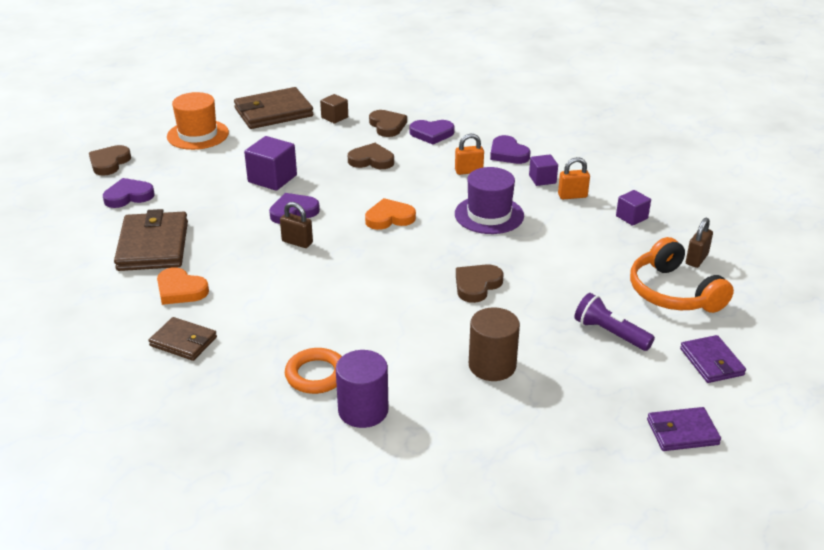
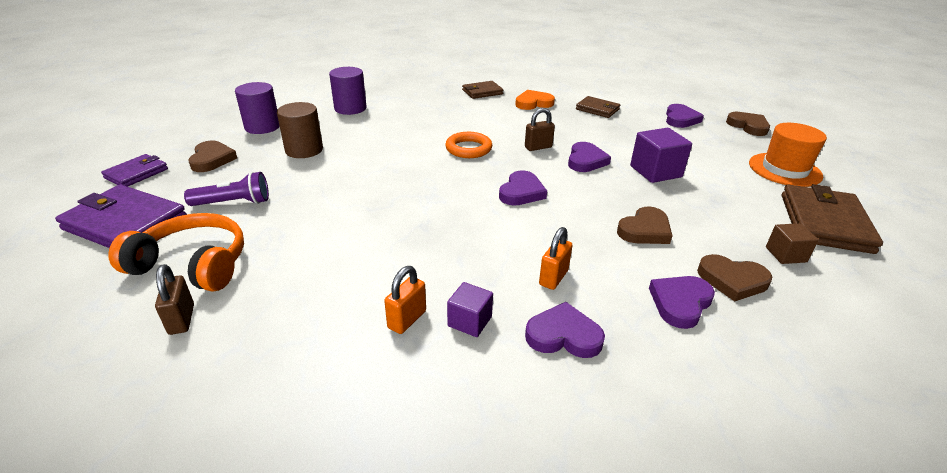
camera: 130 degrees right, 0 degrees up
(153, 246) = (597, 109): brown wallet -> brown wallet, size x0.57
(316, 375) = (397, 108): orange ring -> orange ring (468, 149)
(389, 218) = (521, 192): orange heart -> purple heart
(477, 285) = (377, 183): brown heart -> brown heart (212, 159)
(489, 215) = (455, 241): purple hat -> none
(497, 438) = (262, 127): none -> purple cylinder
(631, 217) = (305, 333): purple cube -> none
(711, 362) = (125, 223): purple wallet -> purple wallet, size x1.74

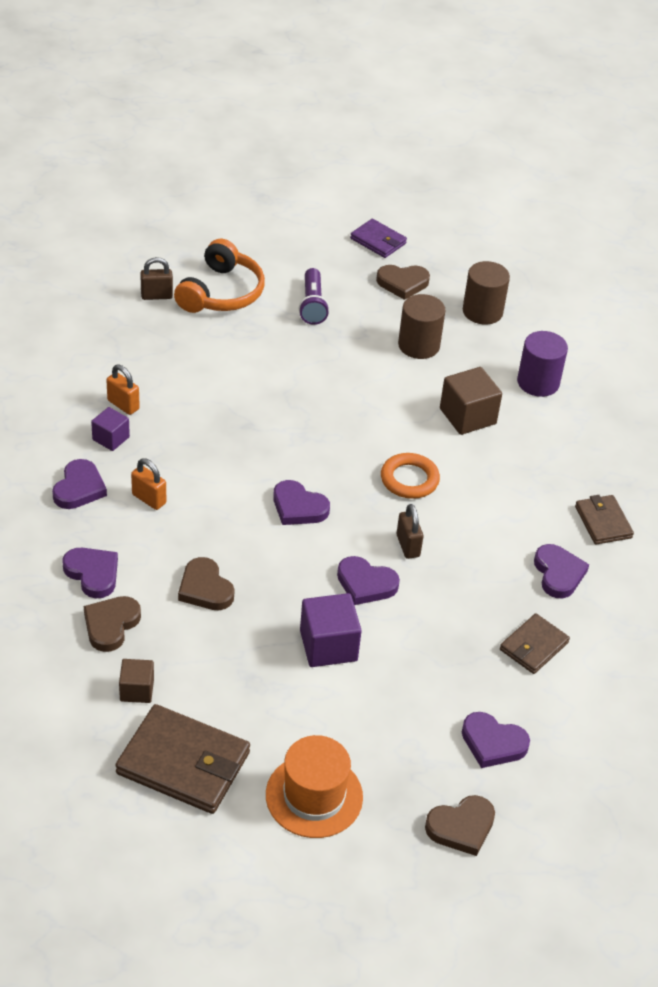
camera: 95 degrees right, 10 degrees up
(125, 223) = (289, 250): purple wallet -> none
(262, 127) = (482, 311): purple cylinder -> brown cylinder
(391, 130) = (467, 416): none -> brown cube
(533, 103) = (558, 574): orange heart -> purple heart

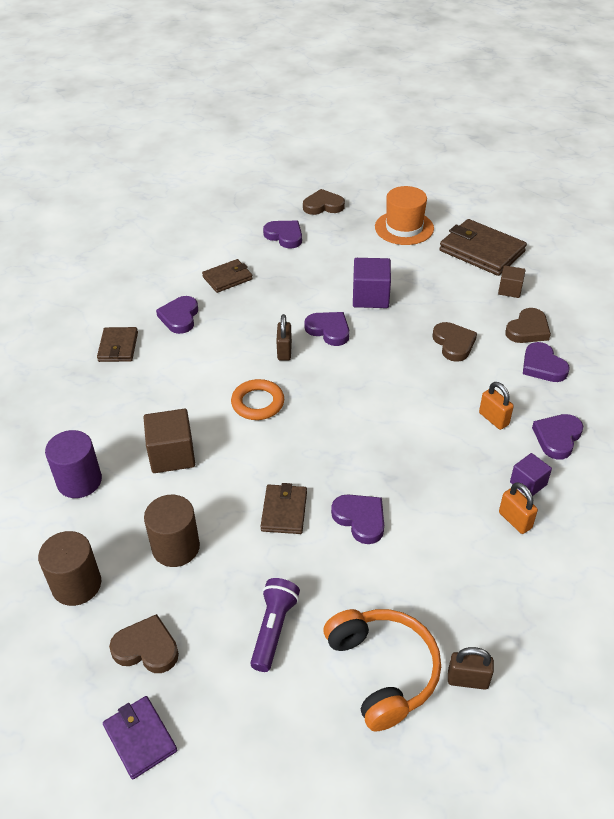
camera: 160 degrees left, 0 degrees up
(221, 293) = (383, 671): orange headphones -> orange headphones turned 120 degrees clockwise
(298, 507) = (363, 393): purple heart -> purple heart (360, 519)
(338, 384) = (284, 511): none -> brown wallet

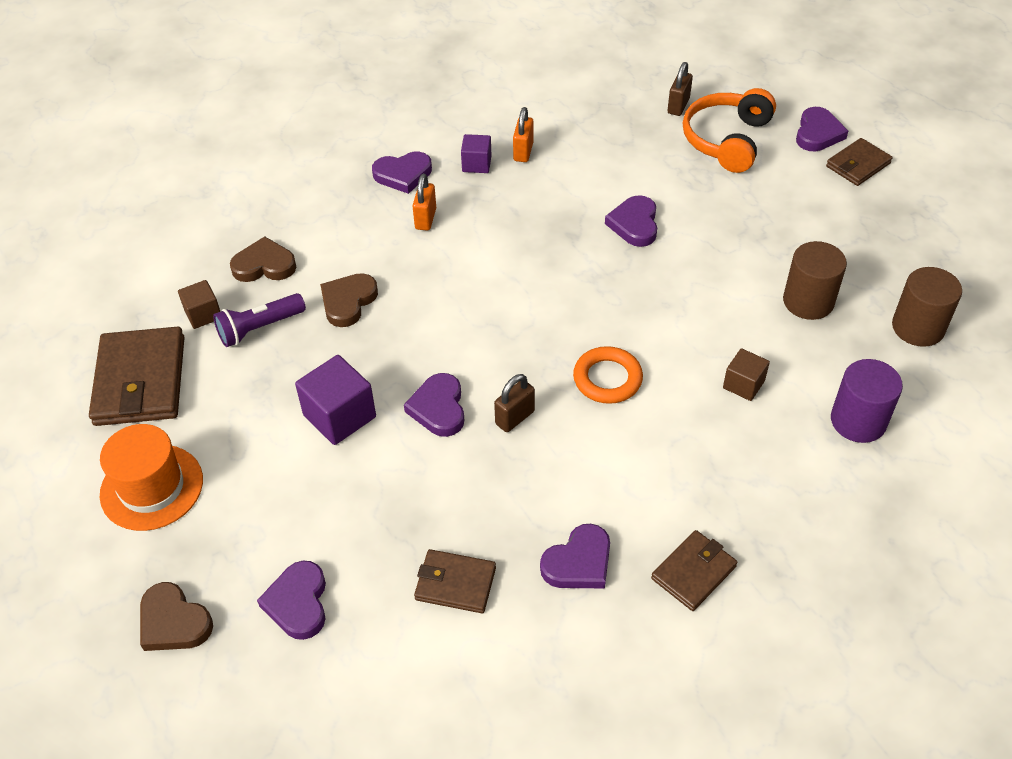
camera: 135 degrees left, 5 degrees up
(140, 738) = (928, 204): purple wallet -> none
(146, 648) = (887, 249): brown heart -> none
(172, 455) = (743, 384): brown cube -> brown cube, size x0.60
(273, 629) = (779, 203): purple flashlight -> purple flashlight (259, 328)
(284, 511) = (689, 269): brown wallet -> brown wallet (858, 165)
(467, 680) = (678, 106): brown padlock -> brown padlock turned 60 degrees clockwise
(542, 366) = (313, 228): purple heart -> purple heart (818, 133)

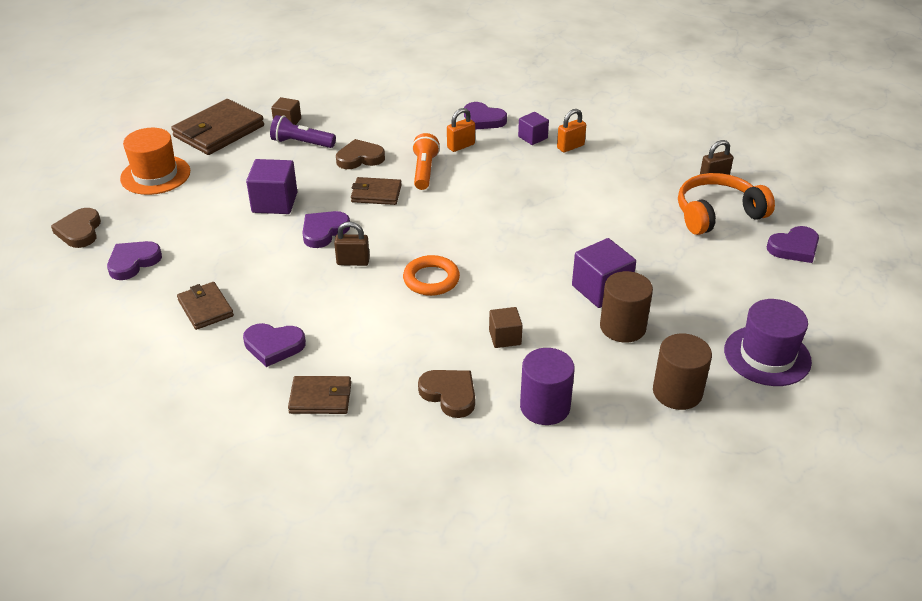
camera: 45 degrees right, 10 degrees down
(264, 265) = (347, 118): brown heart -> brown heart (449, 394)
(432, 270) = (424, 171): none -> orange flashlight
(634, 224) = (577, 219): purple heart -> none
(746, 279) = (601, 289): none -> purple cube
(858, 165) = (795, 282): brown wallet -> brown wallet (376, 194)
(926, 246) = (767, 356): none -> purple hat

